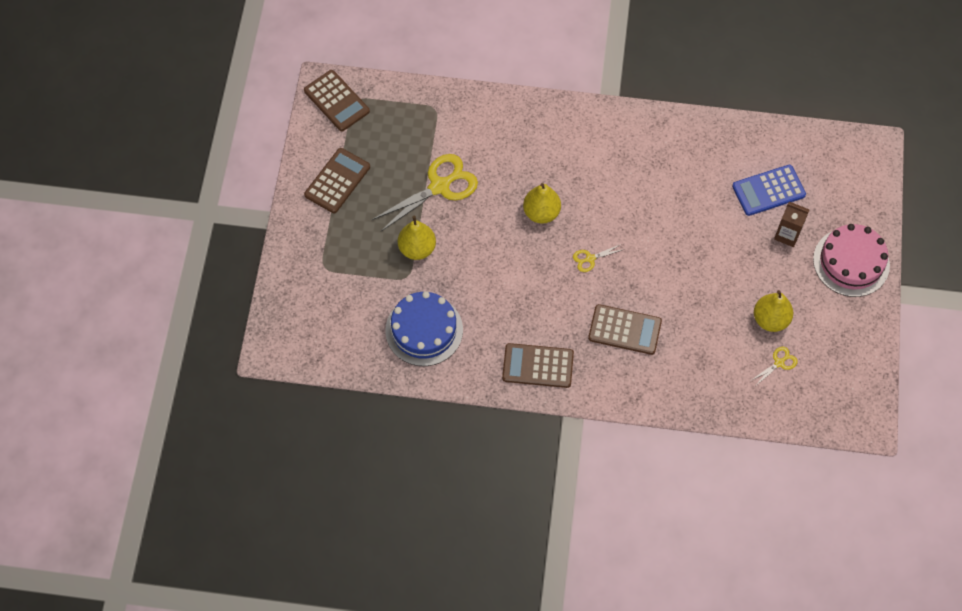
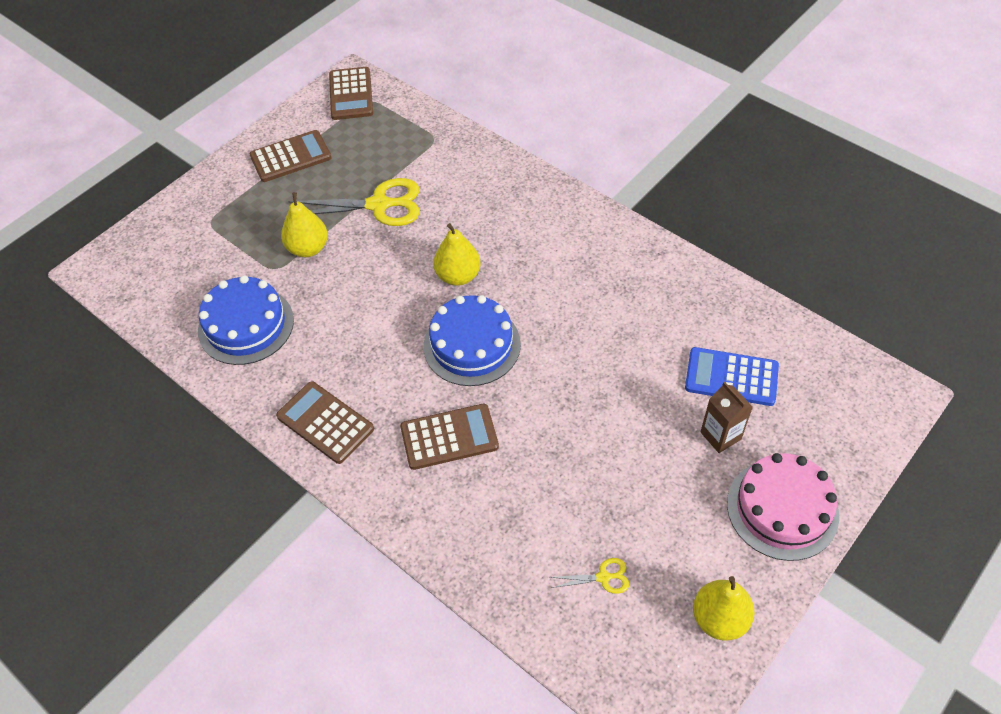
camera: 35 degrees right, 10 degrees down
(590, 259) = (472, 345): yellow scissors -> blue cake
(624, 330) = (449, 437): brown calculator -> brown calculator turned 60 degrees counterclockwise
(770, 319) = (629, 520): yellow pear -> yellow pear (719, 619)

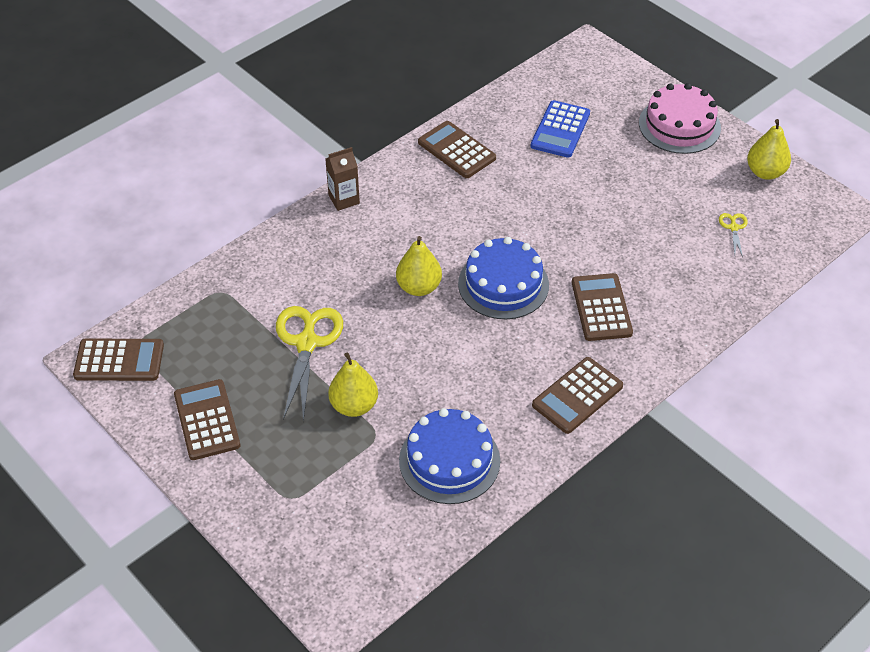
camera: 85 degrees left, 5 degrees down
(666, 283) = (456, 150): none -> brown calculator
(720, 435) = (614, 145): brown carton -> brown carton (344, 199)

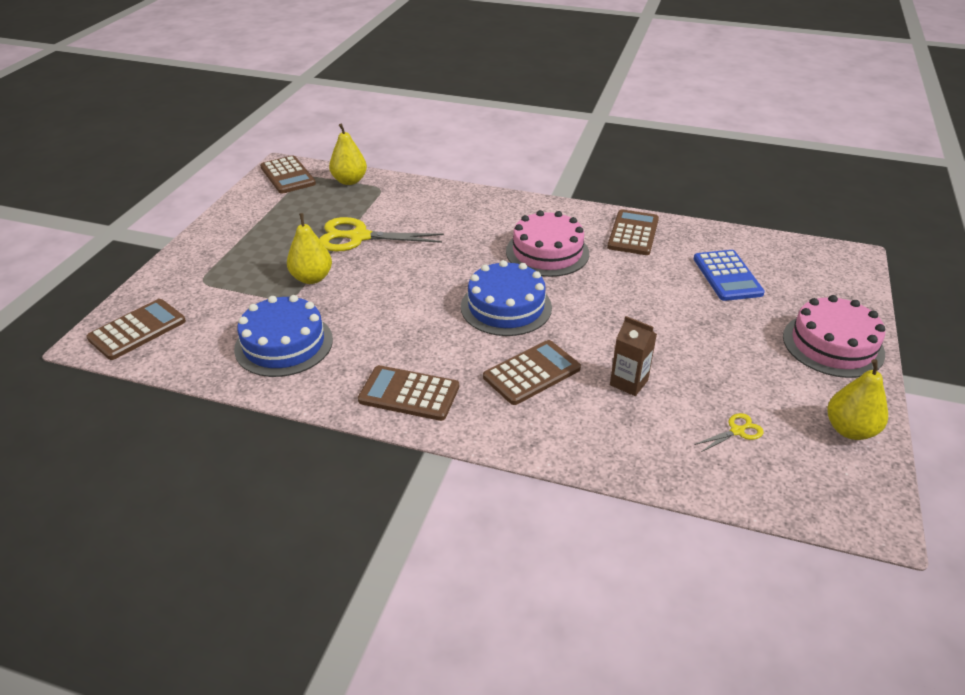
camera: 60 degrees right, 10 degrees down
(207, 420) = (256, 223): brown calculator -> brown calculator (137, 330)
(307, 343) = (359, 237): yellow scissors -> yellow scissors turned 150 degrees counterclockwise
(344, 199) = (520, 203): brown carton -> brown carton (629, 382)
(419, 287) = (461, 266): yellow pear -> yellow pear (349, 181)
(442, 219) = (547, 252): none -> pink cake
(560, 130) = (727, 276): blue calculator -> blue calculator turned 90 degrees counterclockwise

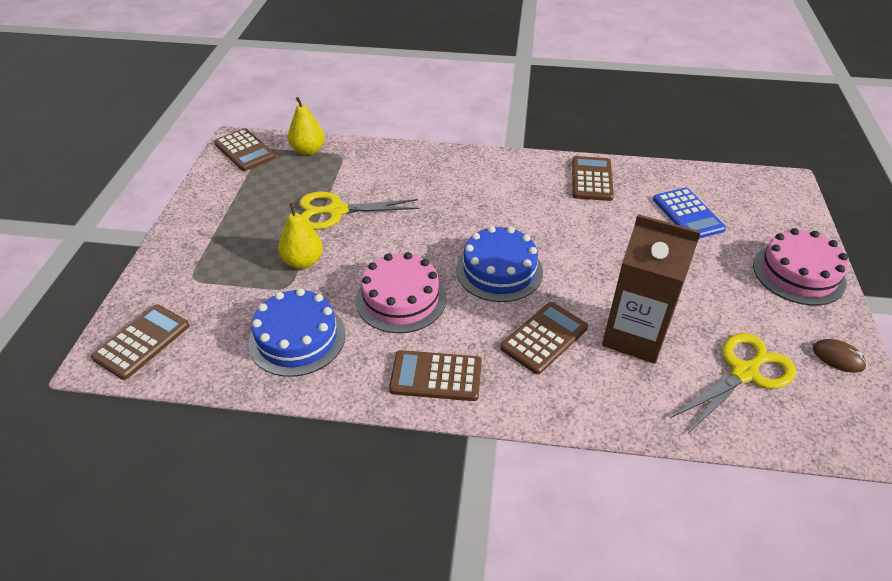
camera: 10 degrees left, 5 degrees up
(547, 252) = (520, 208): pink cake -> pink cake (401, 299)
(629, 382) = (634, 336): brown carton -> brown carton, size x2.01
(737, 431) = (744, 373): yellow scissors -> yellow scissors, size x2.20
(850, 430) = (838, 357): yellow pear -> brown mouse

